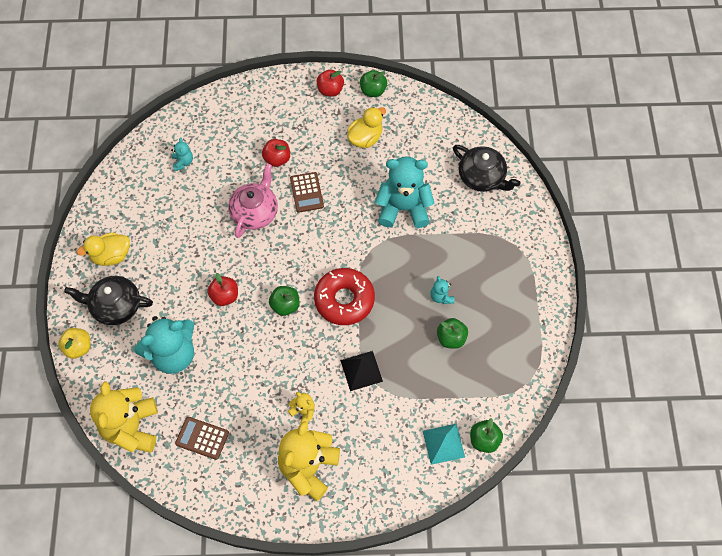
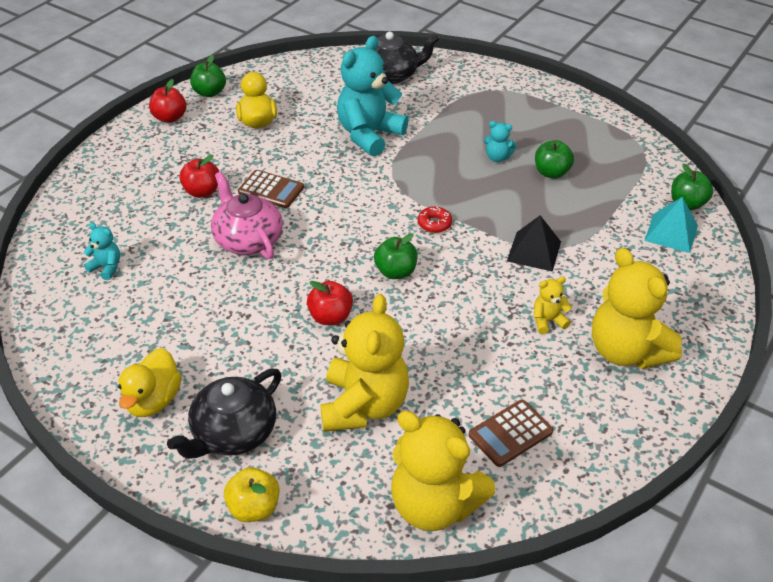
camera: 55 degrees left, 20 degrees down
(173, 354) = (363, 405): turquoise teddy bear -> yellow teddy bear
(344, 300) = (434, 224): red donut -> red donut, size x0.42

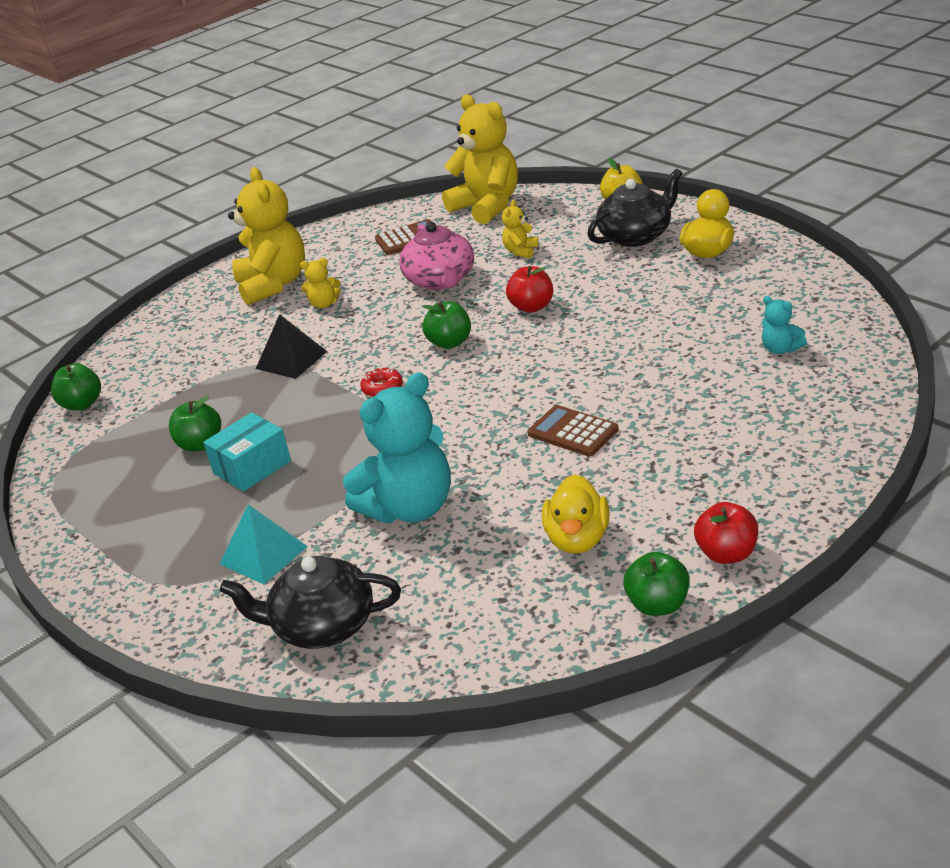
camera: 160 degrees left, 10 degrees down
(202, 192) = (668, 432): red apple -> none
(247, 239) = (610, 375): pink teapot -> pink teapot (441, 280)
(363, 405) = (521, 251): yellow teddy bear -> yellow teddy bear, size x0.44
(497, 157) = (252, 467): turquoise teddy bear -> turquoise box
(671, 232) = (132, 375): turquoise pyramid -> turquoise pyramid (263, 555)

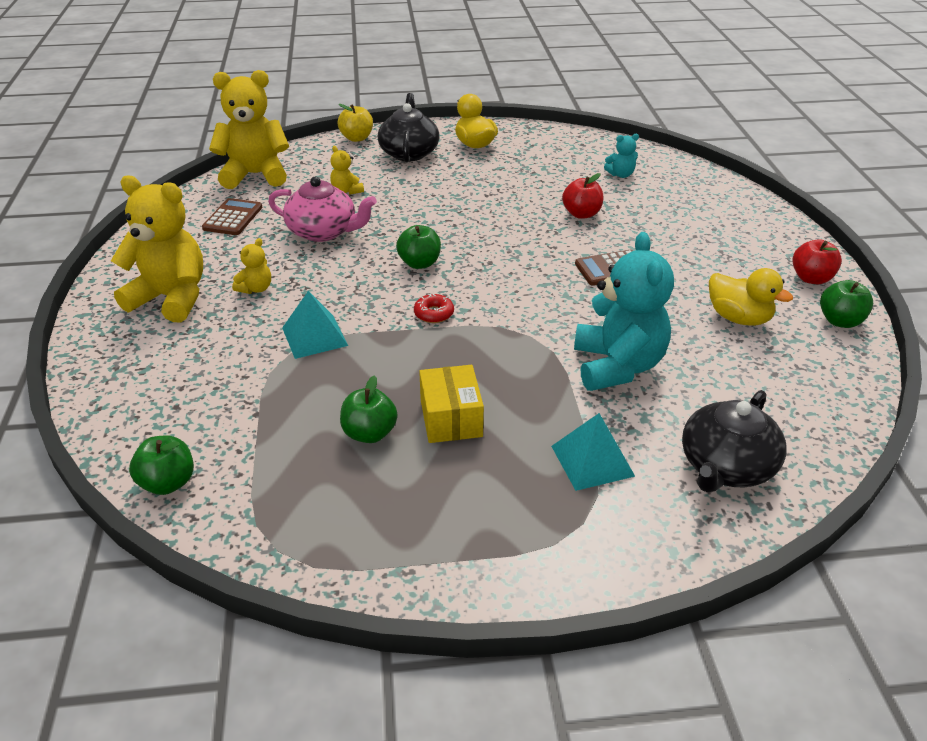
camera: 60 degrees left, 5 degrees up
(252, 467) = (451, 418): turquoise box -> yellow box
(291, 360) = (314, 336): black pyramid -> turquoise pyramid
(532, 307) = (429, 217): red apple -> red apple (581, 214)

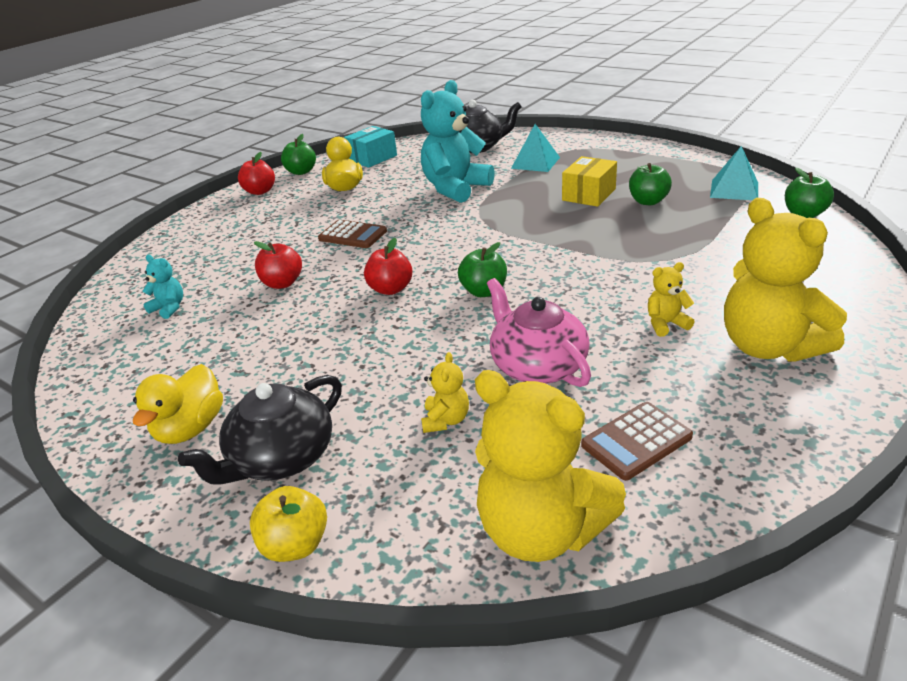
camera: 135 degrees left, 5 degrees down
(314, 336) = (639, 264): turquoise pyramid -> turquoise pyramid (734, 190)
(434, 313) = (525, 249): red donut -> none
(493, 239) = (390, 289): none -> red apple
(815, 379) = (372, 158): none -> turquoise box

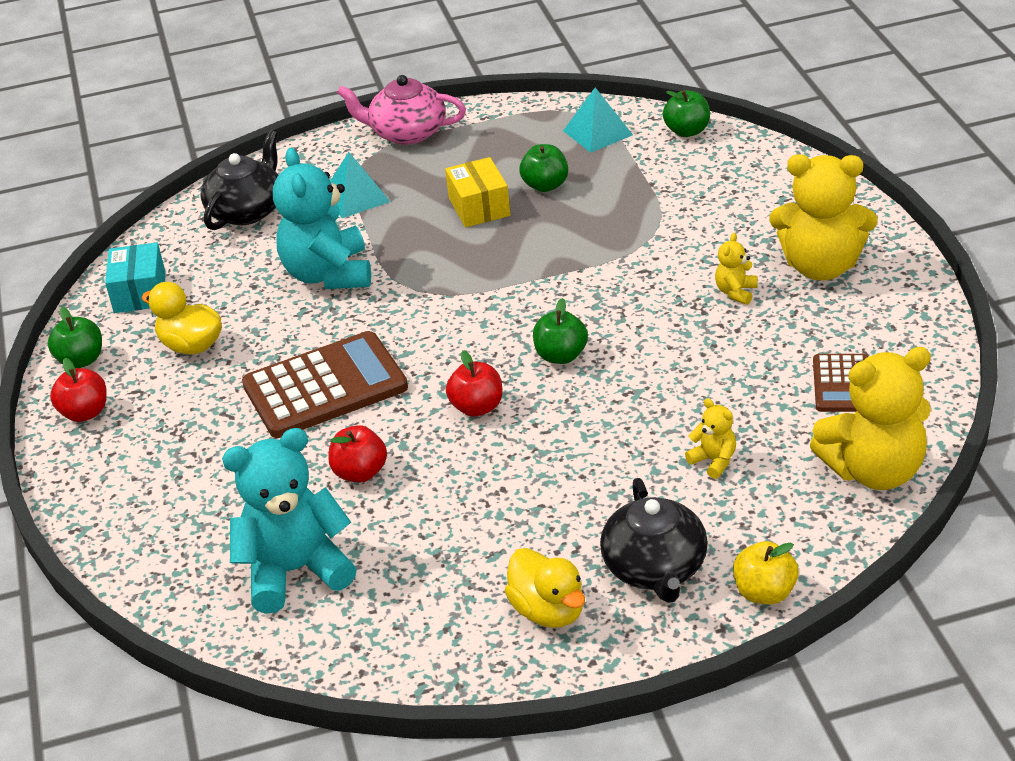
camera: 50 degrees left, 5 degrees up
(169, 308) = (295, 571): turquoise teddy bear -> turquoise teddy bear, size x2.25
(352, 235) = (325, 387): brown calculator -> brown calculator, size x1.83
(537, 366) = (705, 382): pink teapot -> pink teapot (406, 133)

